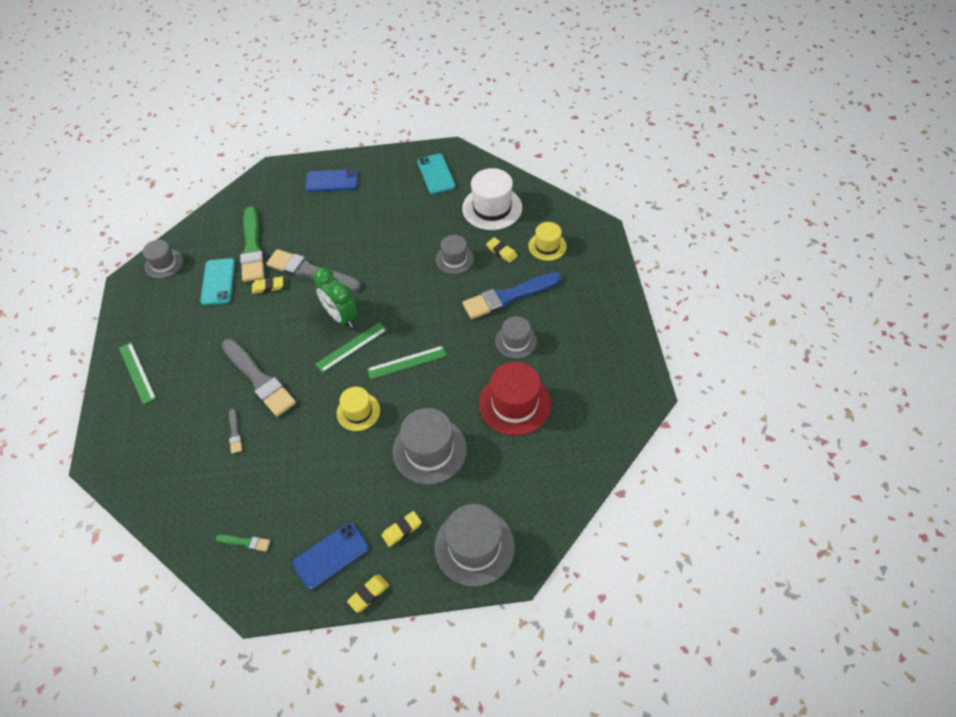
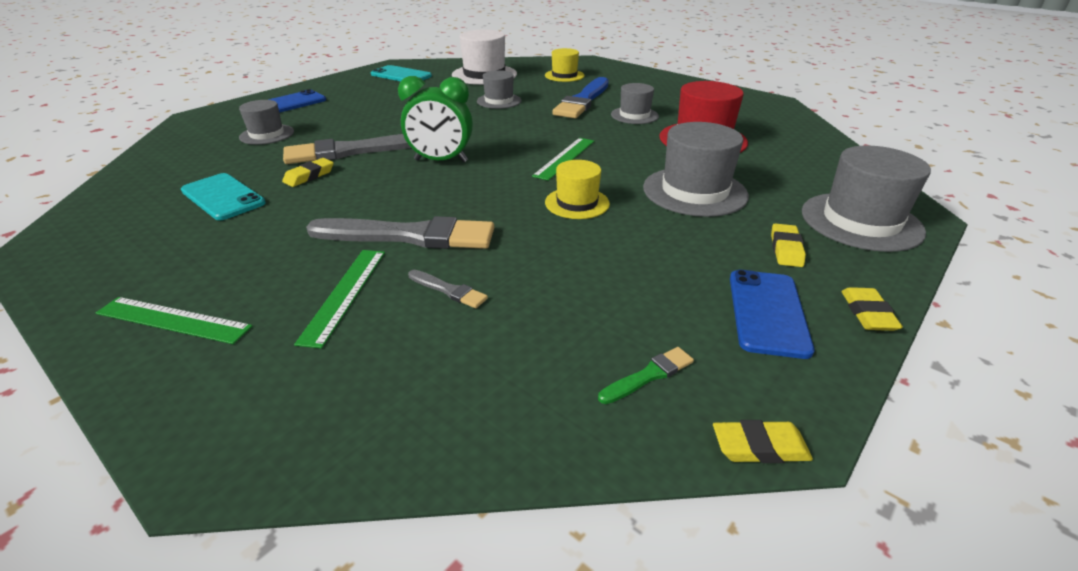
camera: 45 degrees left, 20 degrees down
(163, 263) = (98, 215): grey hat -> grey hat (267, 134)
(252, 248) = (242, 162): green brush -> none
(351, 347) = (488, 172): green ruler -> green ruler (344, 294)
(501, 252) = (533, 87): yellow eraser -> yellow eraser (759, 447)

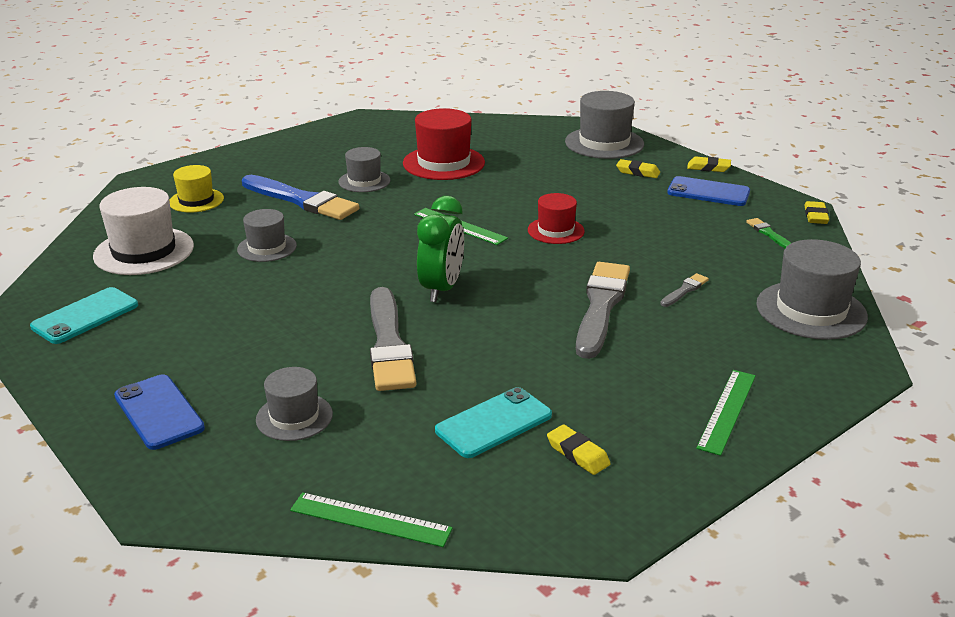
camera: 80 degrees left, 5 degrees down
(309, 176) = (453, 369): yellow eraser -> yellow eraser (578, 454)
(344, 294) = (690, 333): green ruler -> green ruler (370, 519)
(577, 203) = (555, 230): yellow hat -> red hat
(694, 191) = (546, 184): grey hat -> grey hat (811, 310)

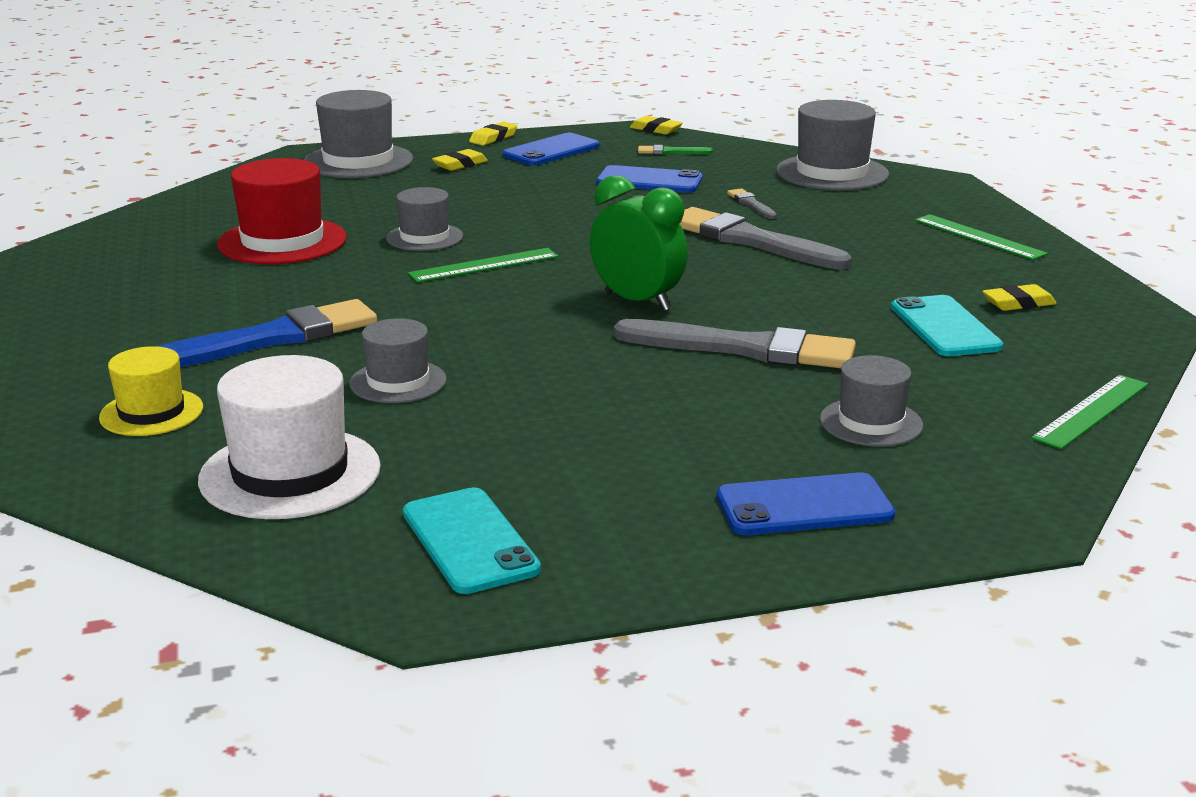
camera: 65 degrees left, 5 degrees down
(364, 181) = (267, 293): grey hat -> grey hat (424, 237)
(555, 230) = (557, 225): red hat -> none
(688, 240) = (649, 181): none -> blue phone

